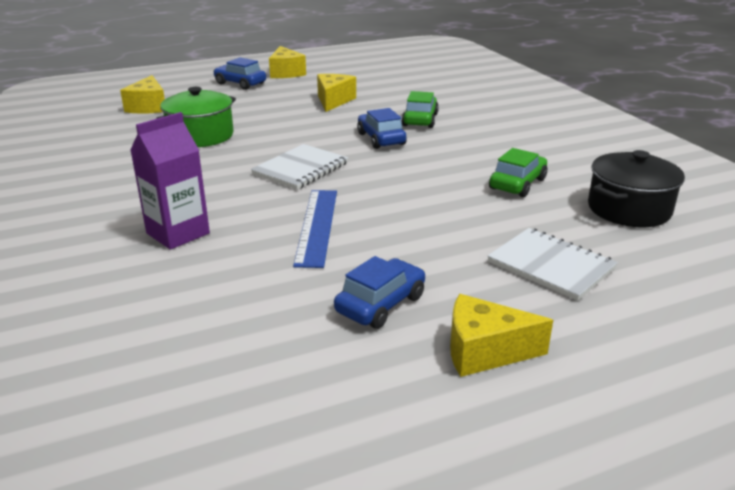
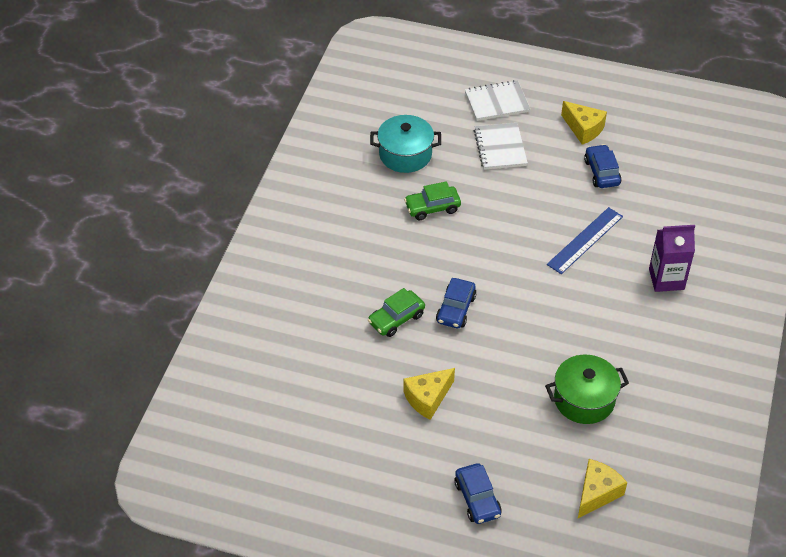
camera: 140 degrees left, 20 degrees up
(286, 73) = (411, 500): yellow cheese -> none
(301, 169) = (546, 304): white notebook -> white notebook (497, 102)
(380, 304) = (601, 172): blue car -> blue car turned 90 degrees clockwise
(629, 209) = (405, 154): black pot -> turquoise pot

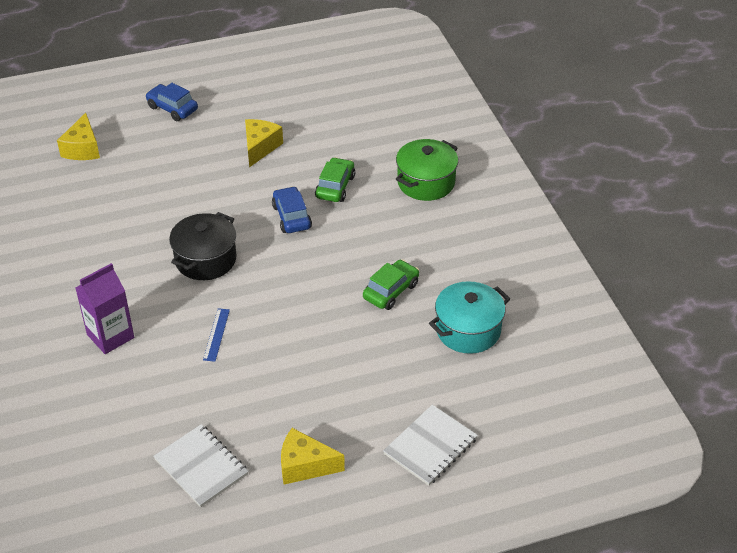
camera: 145 degrees right, 5 degrees down
(500, 148) = (379, 390): white notebook -> white notebook (201, 467)
(553, 306) = (205, 259): none -> black pot
(584, 399) = (131, 202): green pot -> green pot (426, 182)
(585, 240) = (216, 334): blue ruler -> blue ruler, size x0.58
(601, 172) = (247, 420): blue car -> none

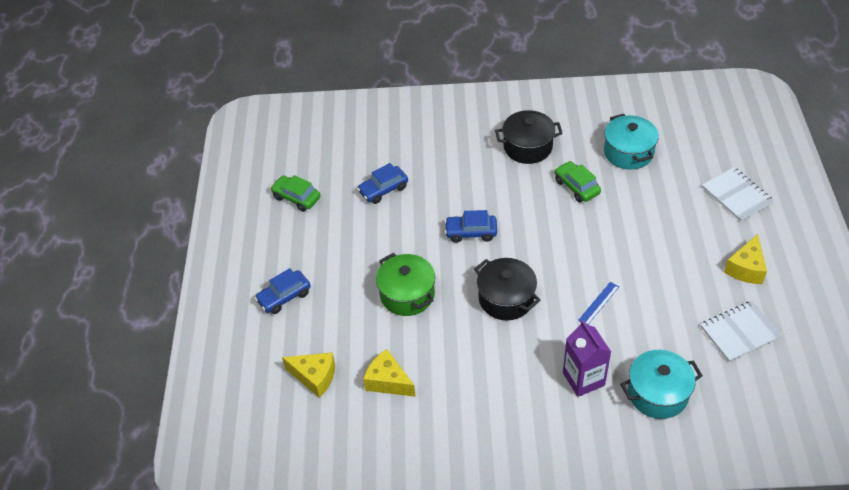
camera: 70 degrees left, 5 degrees up
(101, 400) = (657, 393): none -> turquoise pot
(216, 334) = (598, 303): blue ruler -> blue ruler turned 75 degrees counterclockwise
(260, 147) = (371, 239): yellow cheese -> yellow cheese (388, 381)
(332, 141) = (383, 189): none -> blue car
(335, 187) = (443, 198): green car -> green car (296, 198)
(426, 182) = (458, 142): green pot -> green pot (407, 294)
(441, 239) = (528, 147): none -> black pot

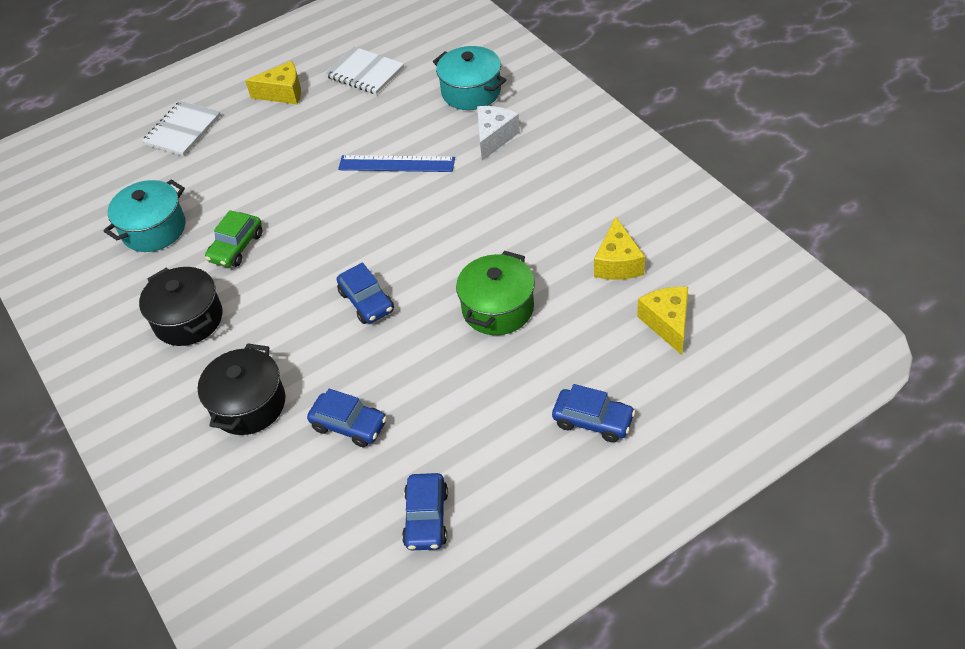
camera: 120 degrees left, 0 degrees up
(296, 198) = (426, 518): green car -> blue car
(506, 299) = (441, 229): black pot -> black pot (248, 404)
(583, 379) = (494, 138): purple carton -> white cheese
(598, 303) = (396, 164): blue ruler -> blue ruler, size x1.72

